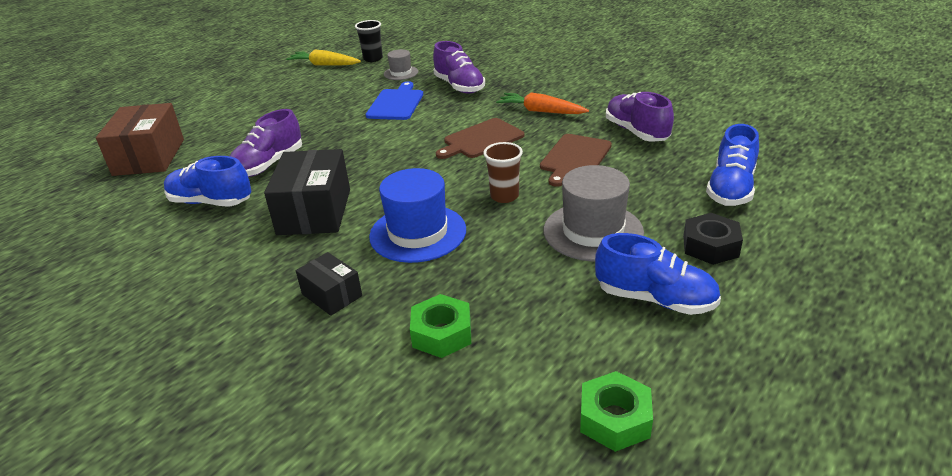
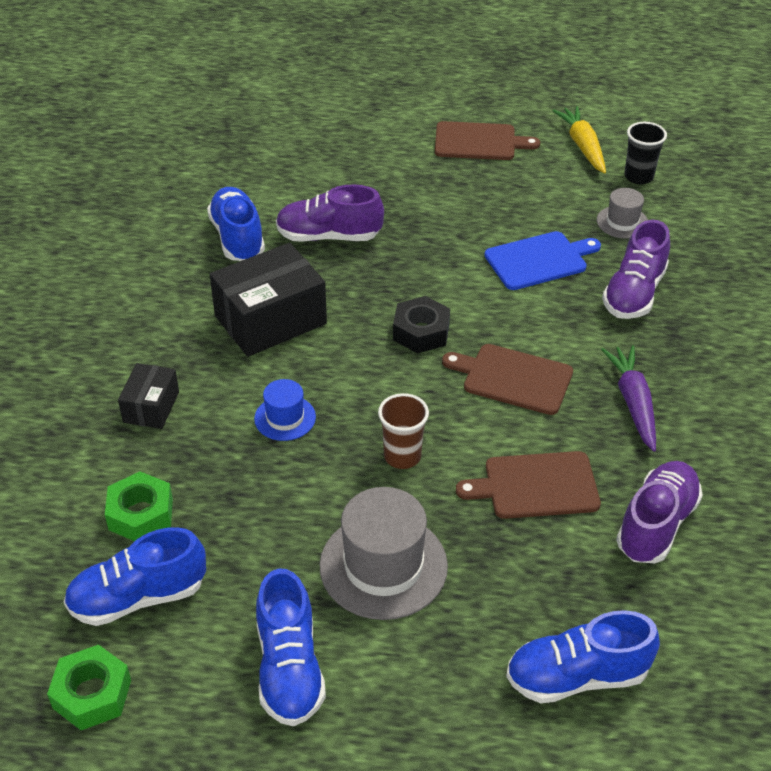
camera: 55 degrees right, 10 degrees up
(149, 157) = (282, 146): brown box -> none
(269, 91) = (479, 142): none -> brown cutting board
(418, 233) = (285, 418): blue hat -> blue hat, size x0.53
(529, 360) = (138, 597): none -> blue shoe
(541, 111) = (633, 403): orange carrot -> purple carrot
(710, 246) = (424, 691): black nut -> black nut (421, 332)

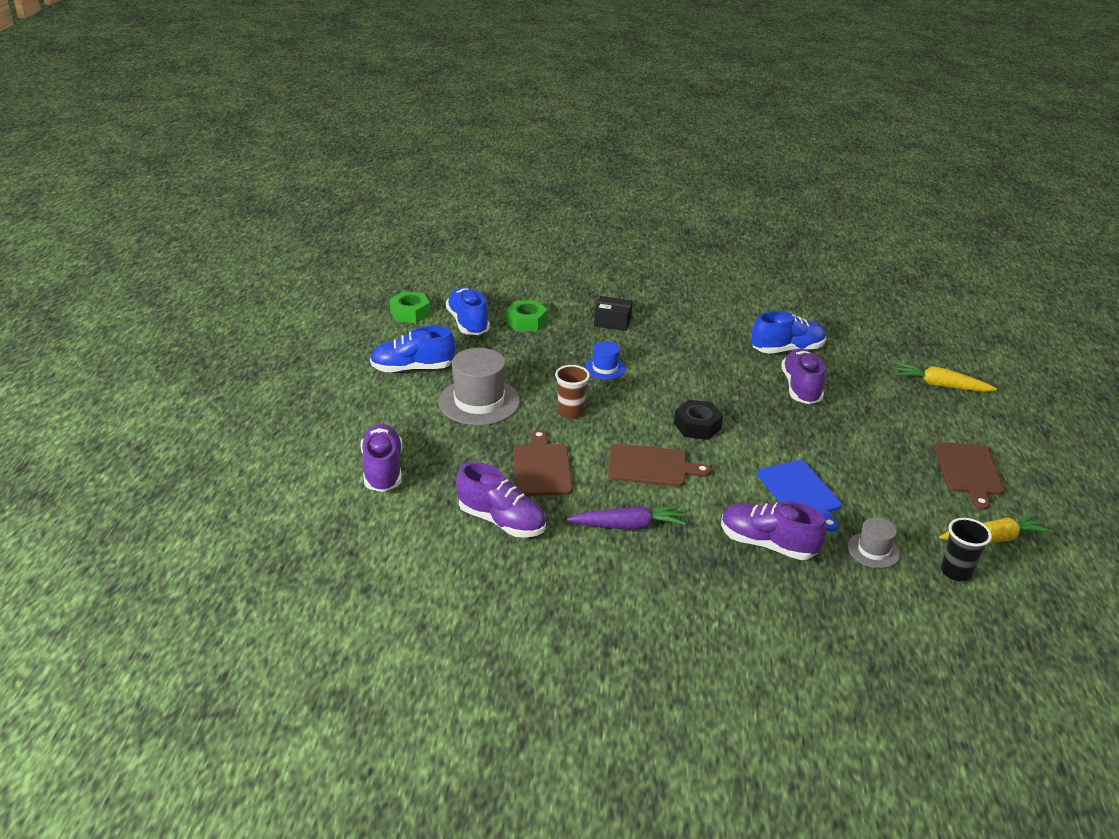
camera: 90 degrees right, 10 degrees down
(270, 320) = (699, 363): black box -> none
(318, 132) = (940, 385): none -> yellow carrot
(513, 378) = (651, 466): brown cutting board -> brown cutting board turned 75 degrees clockwise
(577, 676) = (383, 470): blue shoe -> purple shoe

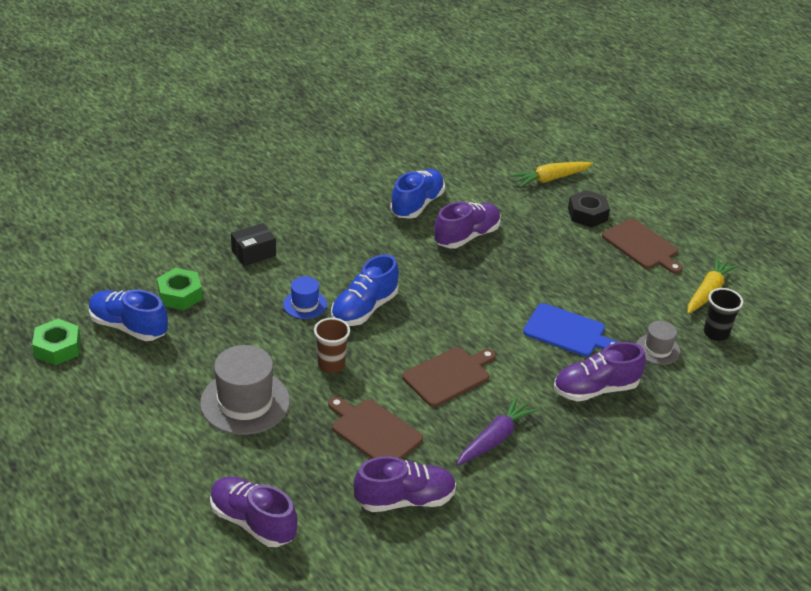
camera: 45 degrees left, 5 degrees up
(412, 368) = (142, 406): blue shoe -> blue shoe (364, 309)
(697, 426) = (437, 317): black nut -> black nut (587, 214)
(801, 388) = (466, 236): purple shoe -> purple shoe turned 90 degrees clockwise

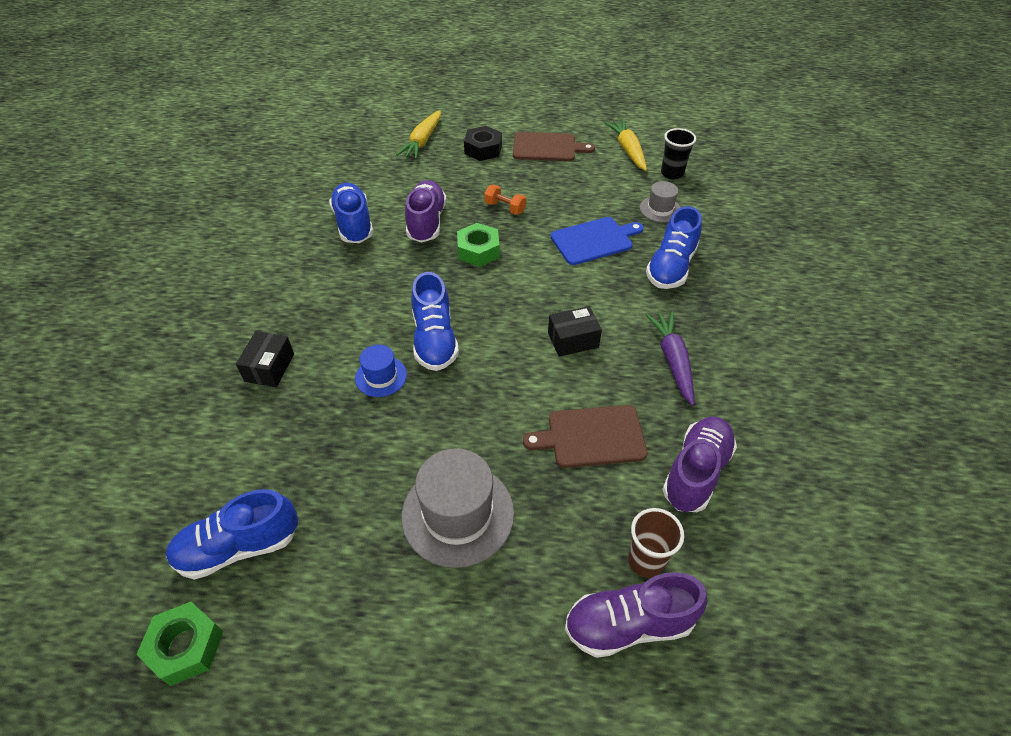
camera: 45 degrees left, 10 degrees up
(180, 295) = (250, 466): green nut -> green nut (478, 250)
(331, 365) = (478, 410): brown cup -> brown cup (646, 560)
(449, 376) = (573, 340): brown cutting board -> black box
(537, 265) = (505, 208): none -> orange dumbbell
(595, 389) = (671, 267): purple shoe -> blue shoe

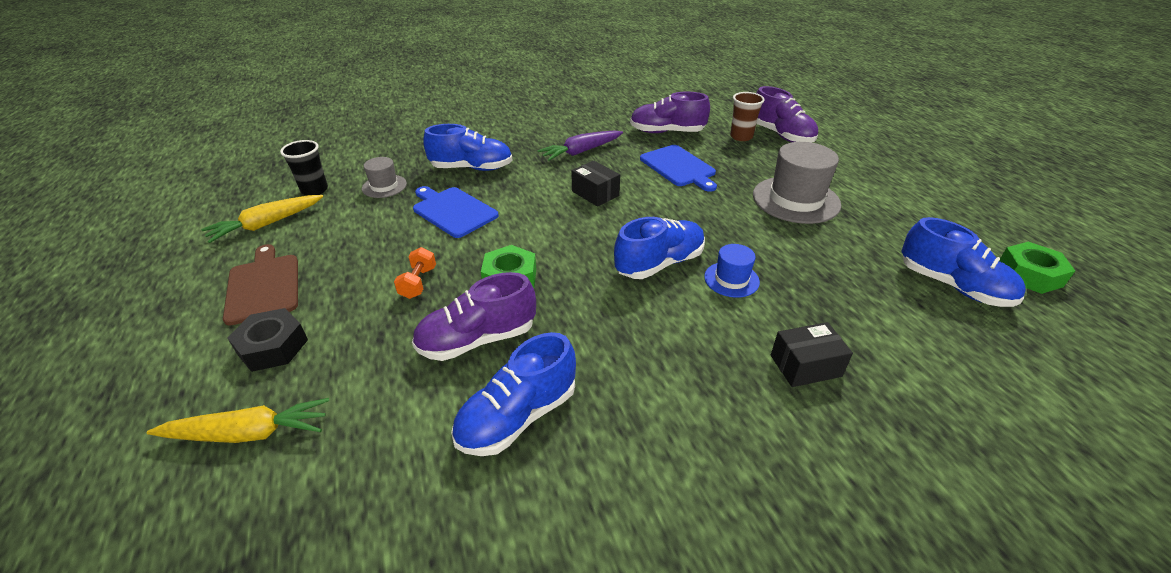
camera: 115 degrees left, 10 degrees down
(592, 436) = (679, 167): brown cutting board -> blue cutting board

